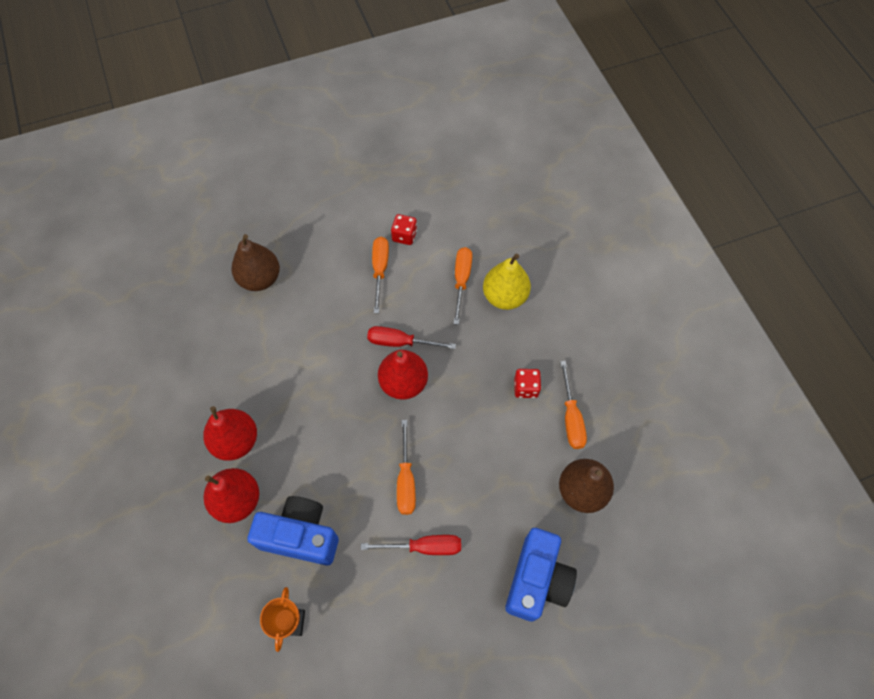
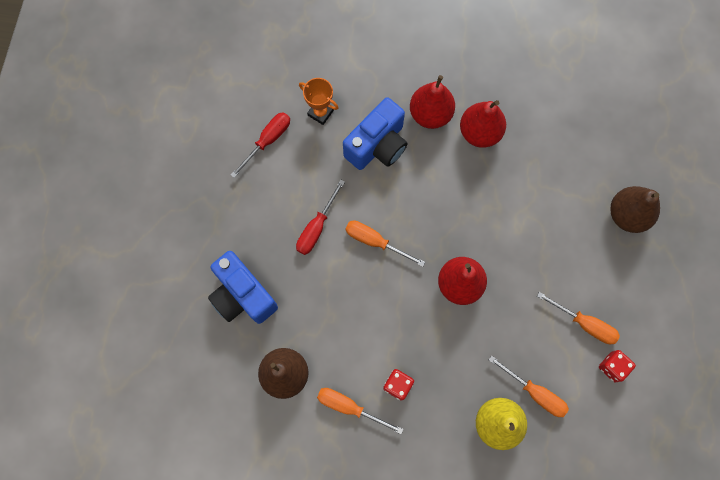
camera: 120 degrees right, 10 degrees up
(400, 342) = (499, 302): red screwdriver -> red screwdriver (268, 141)

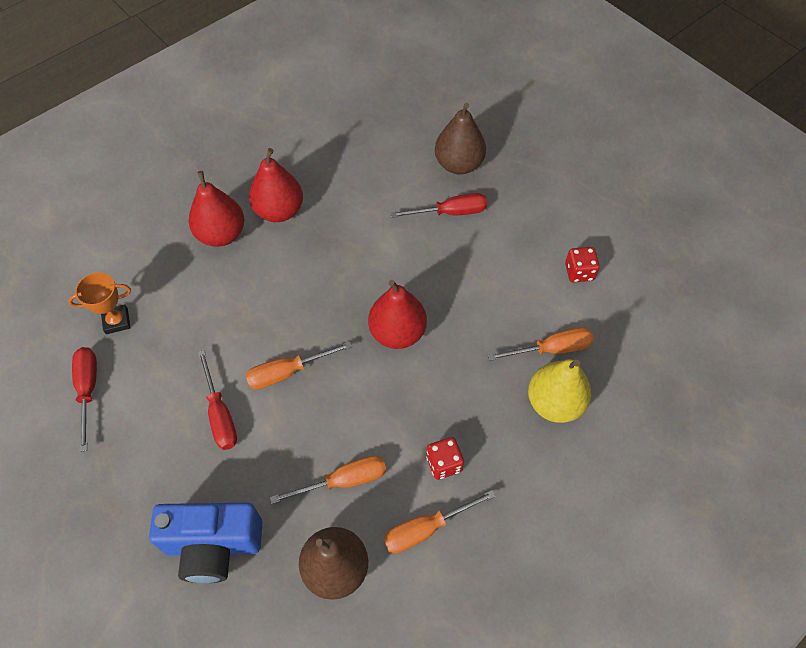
camera: 50 degrees left, 15 degrees down
(377, 146) = (201, 298): blue camera -> none
(581, 242) = (450, 212): none -> red screwdriver
(584, 324) = (523, 264): orange screwdriver -> orange screwdriver (343, 481)

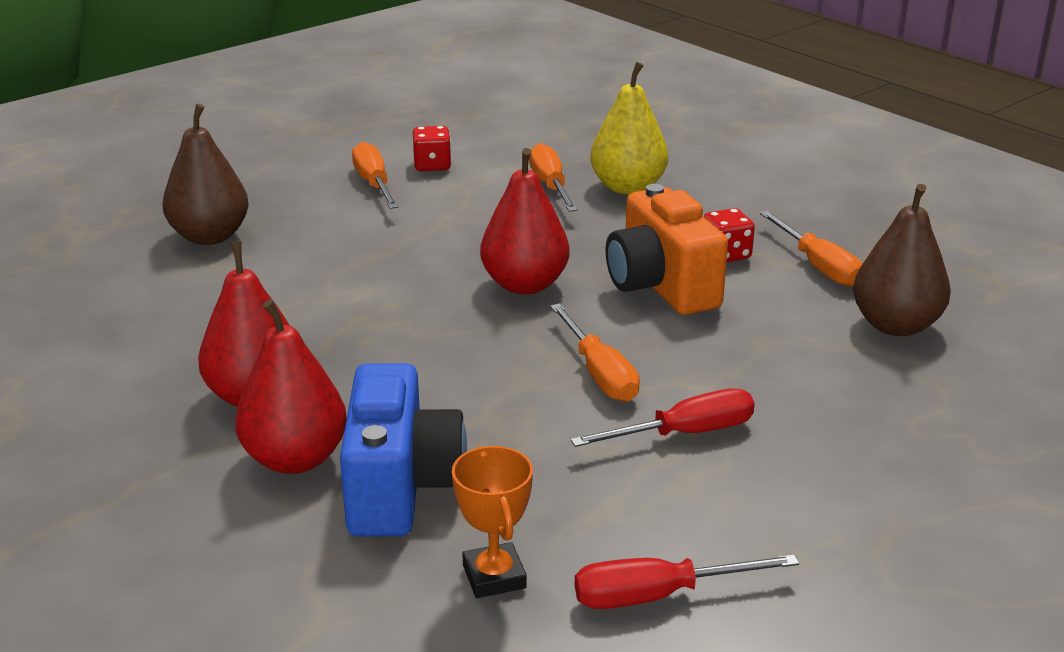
camera: 90 degrees left, 30 degrees down
(213, 545) = (905, 424): blue camera -> blue camera (400, 488)
(343, 481) = (770, 322): orange screwdriver -> orange screwdriver (374, 184)
(394, 415) = (661, 287): none -> orange camera
(450, 212) = (306, 244): red screwdriver -> none

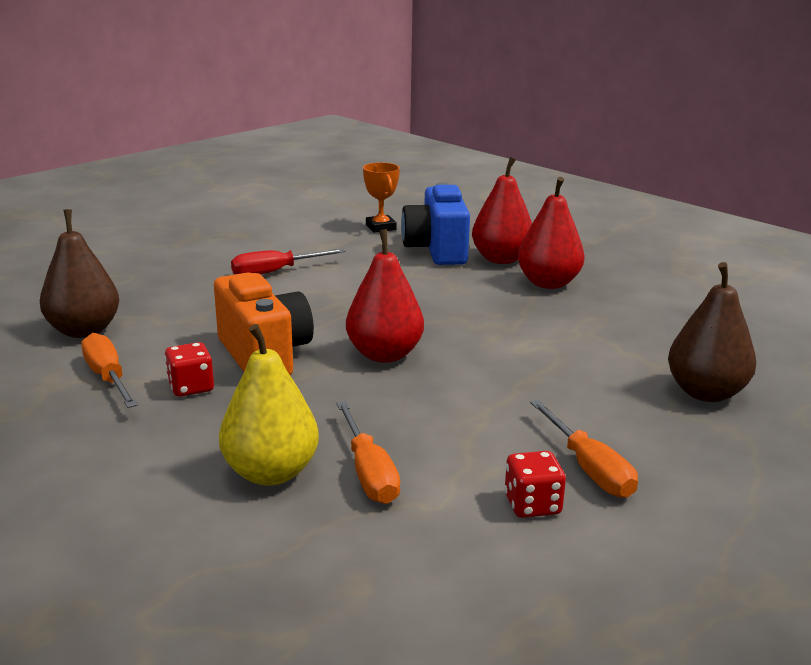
camera: 175 degrees right, 5 degrees down
(599, 373) = (325, 298): orange screwdriver -> none
(658, 596) = (305, 224): red screwdriver -> none

